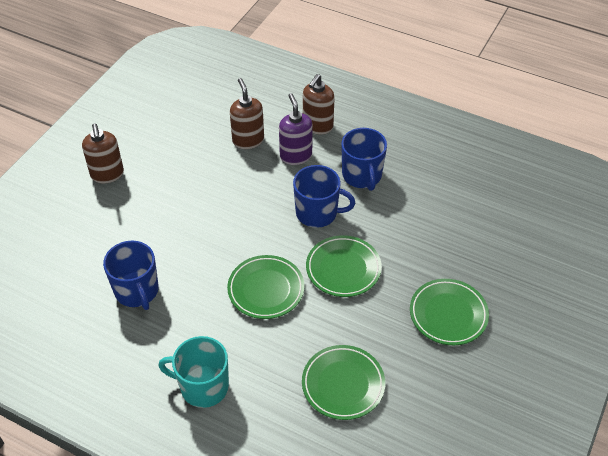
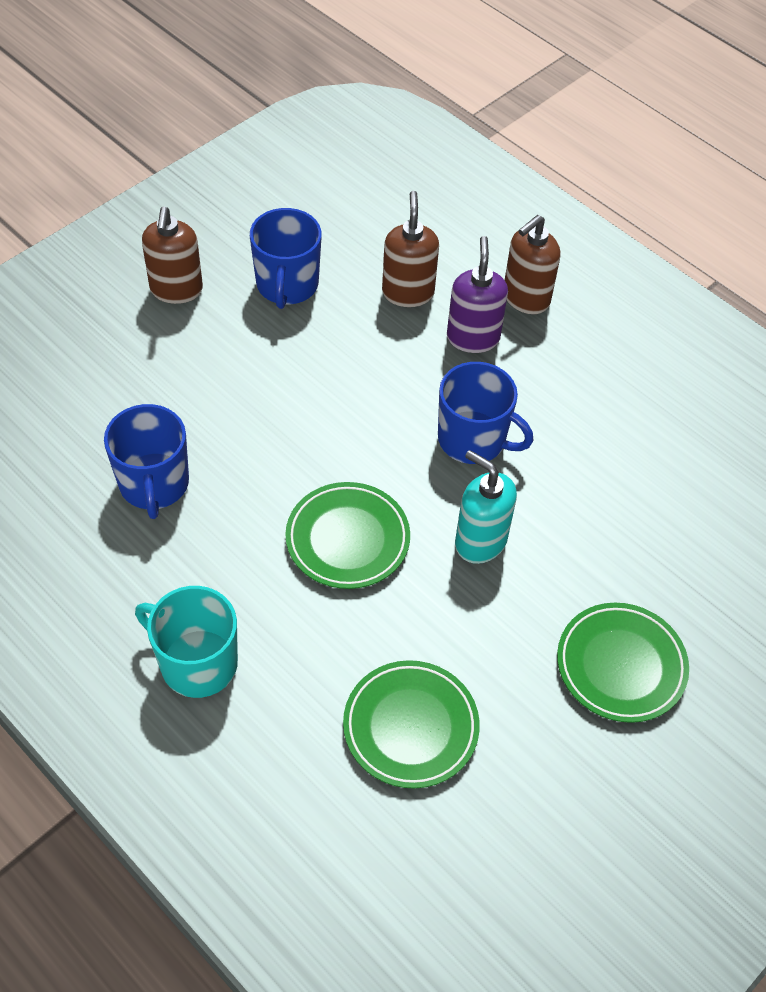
camera: 15 degrees right, 5 degrees up
(343, 269) = (480, 541): green plate -> turquoise soap dispenser
(362, 176) = (566, 398): blue mug -> blue mug (287, 285)

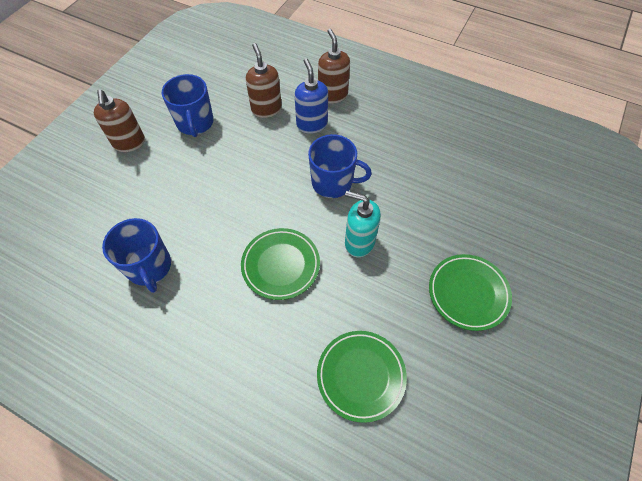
camera: 15 degrees left, 5 degrees up
(197, 663) = (212, 378): turquoise mug -> none
(473, 337) = (312, 124): purple soap dispenser -> blue soap dispenser
(525, 298) = (333, 95): brown soap dispenser -> brown soap dispenser turned 135 degrees clockwise

